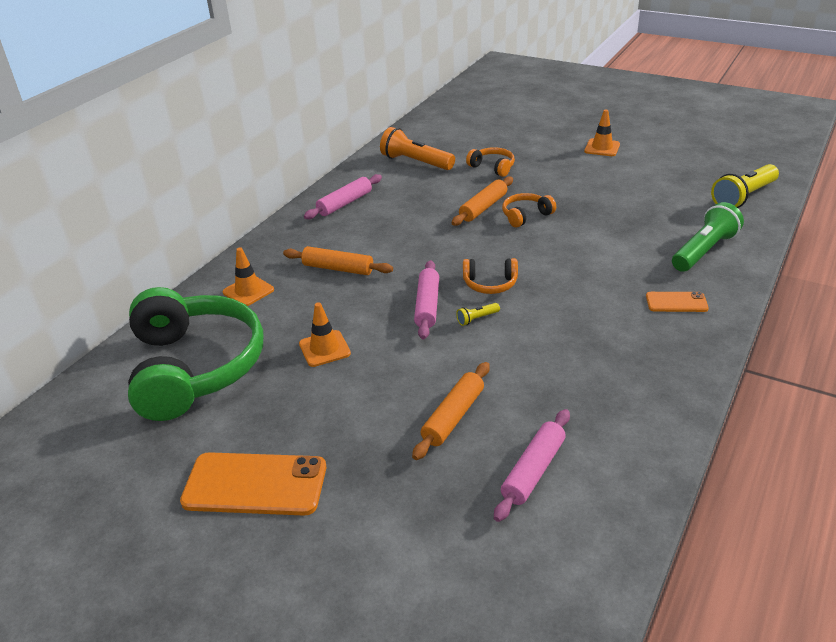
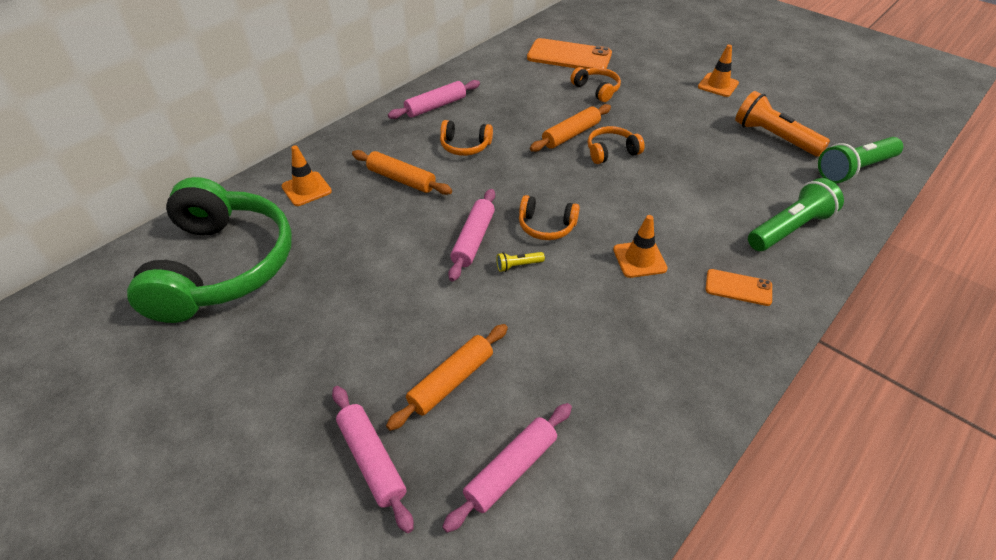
camera: 10 degrees right, 10 degrees up
(255, 484) = (224, 418): orange phone -> orange phone (569, 56)
(324, 349) = (353, 270): orange traffic cone -> orange traffic cone (639, 259)
(387, 232) = (465, 146): none -> orange headphones
(407, 488) = (372, 460): none -> pink rolling pin
(416, 162) = (522, 71): orange flashlight -> orange flashlight (774, 137)
(743, 197) = (854, 170): yellow flashlight -> green flashlight

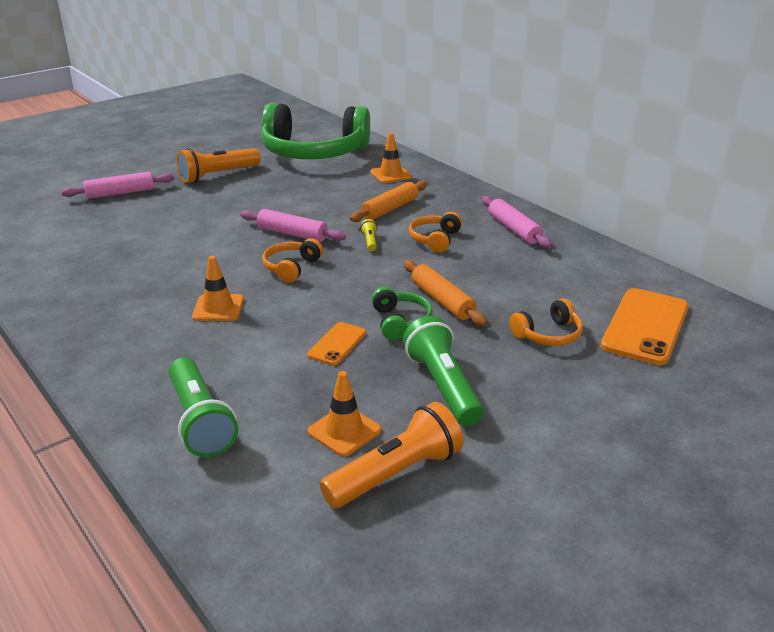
camera: 100 degrees right, 15 degrees down
(302, 353) = (218, 175): none -> orange flashlight
(451, 381) = (155, 217): orange rolling pin -> none
(511, 470) = (72, 230): pink rolling pin -> none
(518, 265) = (249, 250): yellow flashlight -> yellow flashlight (370, 241)
(611, 152) = (400, 322): orange headphones -> green headphones
(718, 85) = (561, 457): orange traffic cone -> orange traffic cone (344, 431)
(738, 288) = (143, 357): orange phone -> orange phone (337, 344)
(854, 170) = (283, 539): green flashlight -> green flashlight (443, 386)

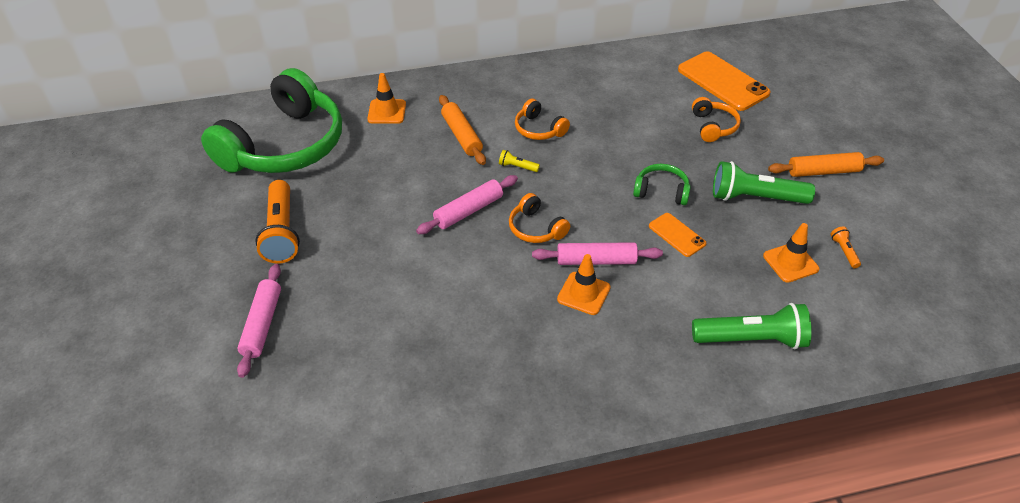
camera: 65 degrees left, 15 degrees up
(395, 474) = (844, 251): orange flashlight -> orange flashlight, size x0.43
(442, 301) = (641, 159): orange rolling pin -> orange rolling pin (823, 171)
(514, 229) = (549, 82): pink rolling pin -> pink rolling pin (596, 260)

